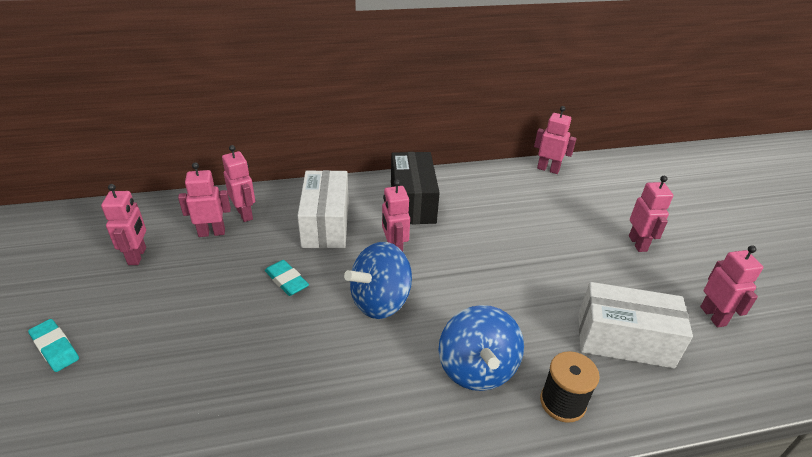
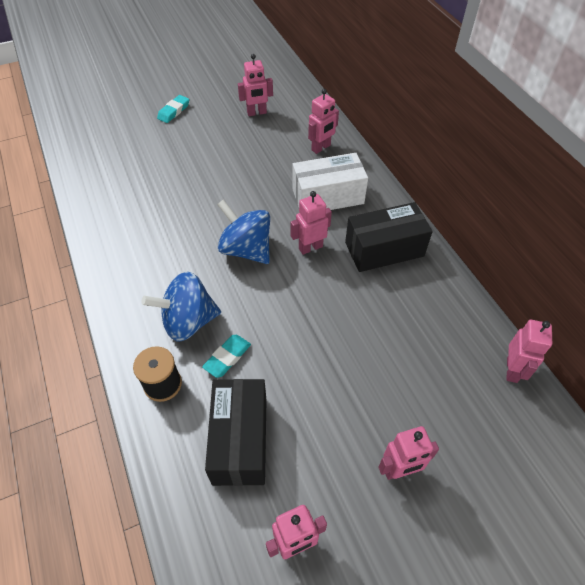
camera: 80 degrees right, 15 degrees up
(212, 232) = (292, 138): pink robot -> none
(286, 281) = (254, 191): turquoise eraser -> turquoise eraser (227, 357)
(624, 340) = (240, 440): white box -> black box

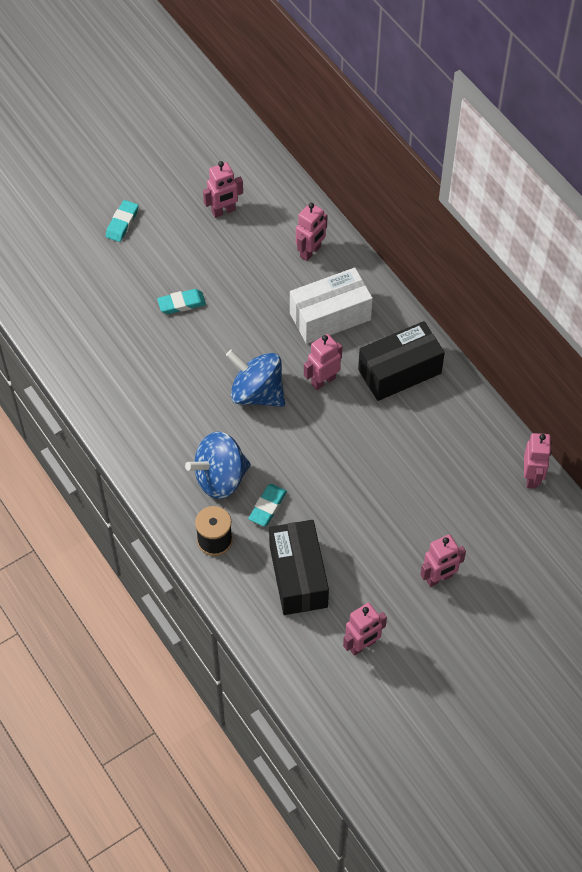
camera: 10 degrees left, 5 degrees up
(201, 171) = (181, 303): none -> turquoise eraser

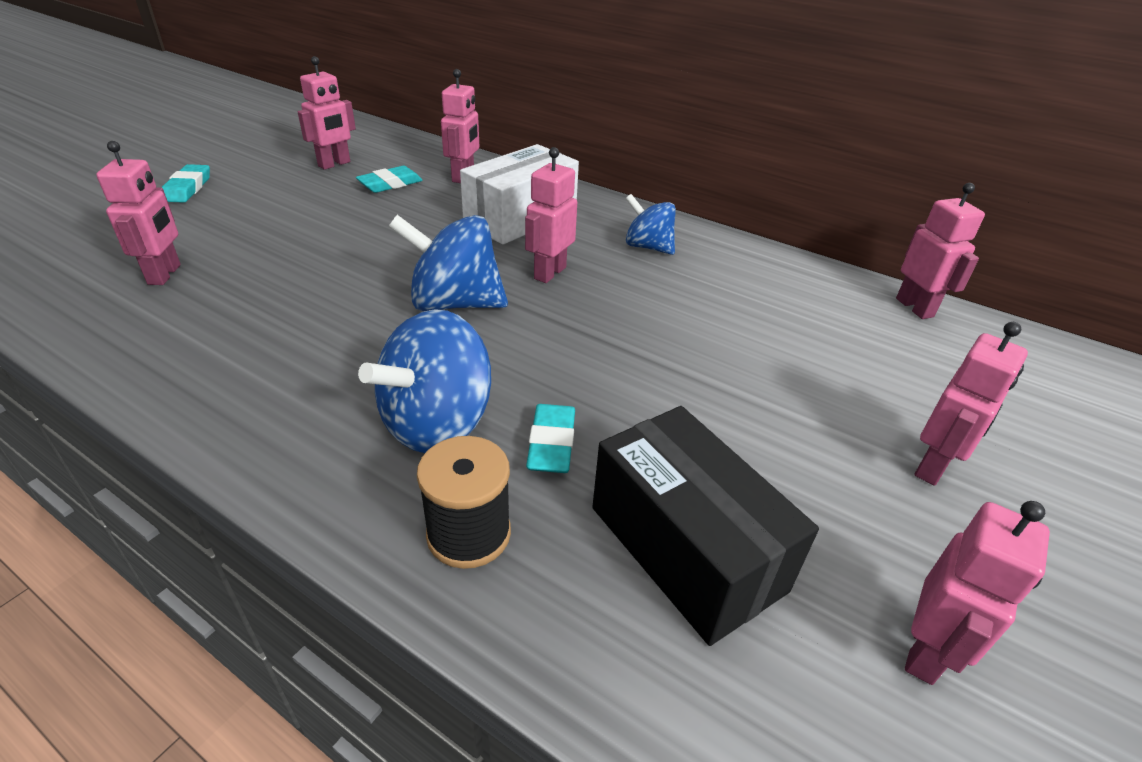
camera: 25 degrees left, 20 degrees down
(105, 321) = (165, 274): none -> pink robot
(181, 303) = (296, 239): turquoise eraser -> turquoise eraser (390, 184)
(399, 371) = (648, 247): black box -> blue spinning top

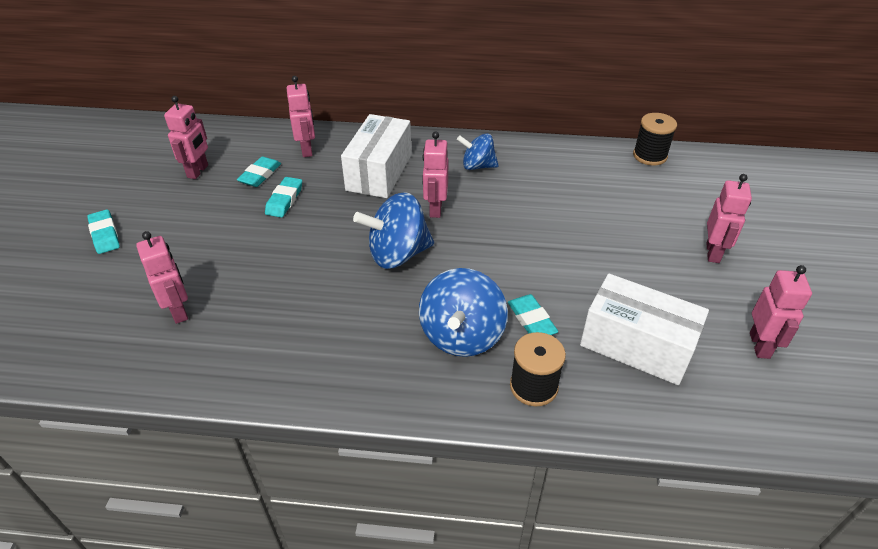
camera: 25 degrees left, 5 degrees up
(389, 212) = (284, 200): none -> turquoise eraser
(686, 548) = (636, 345): black box -> white box
(915, 307) = (649, 156): pink robot -> black spool

